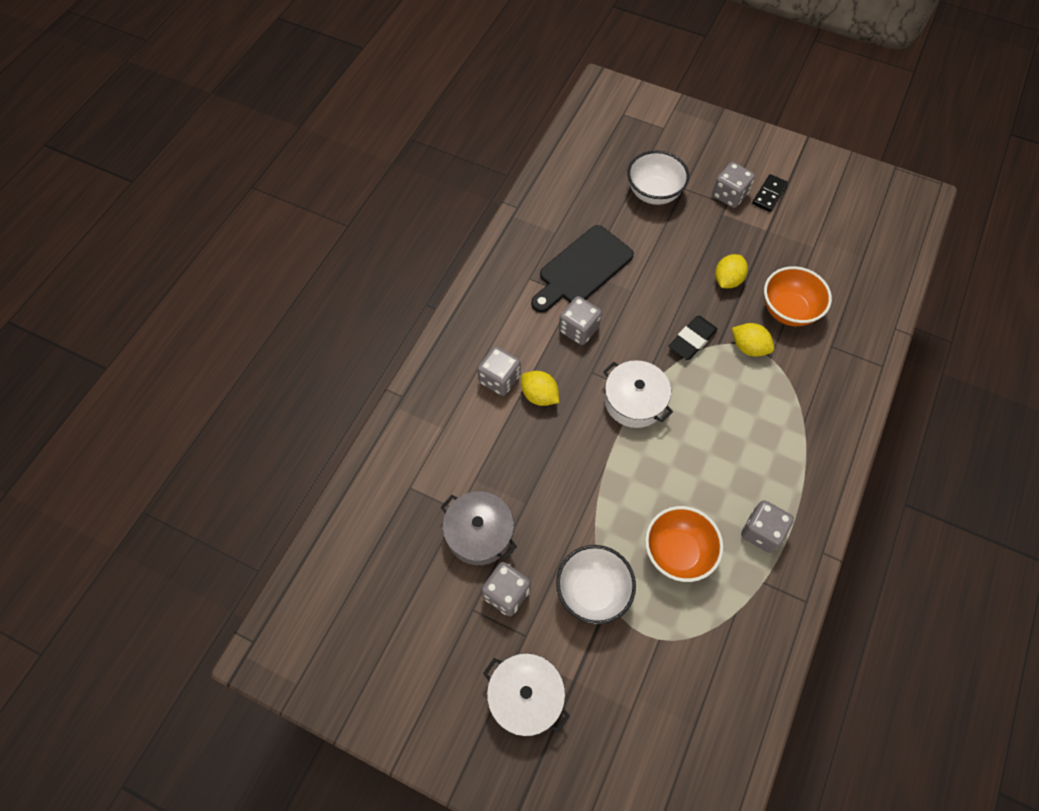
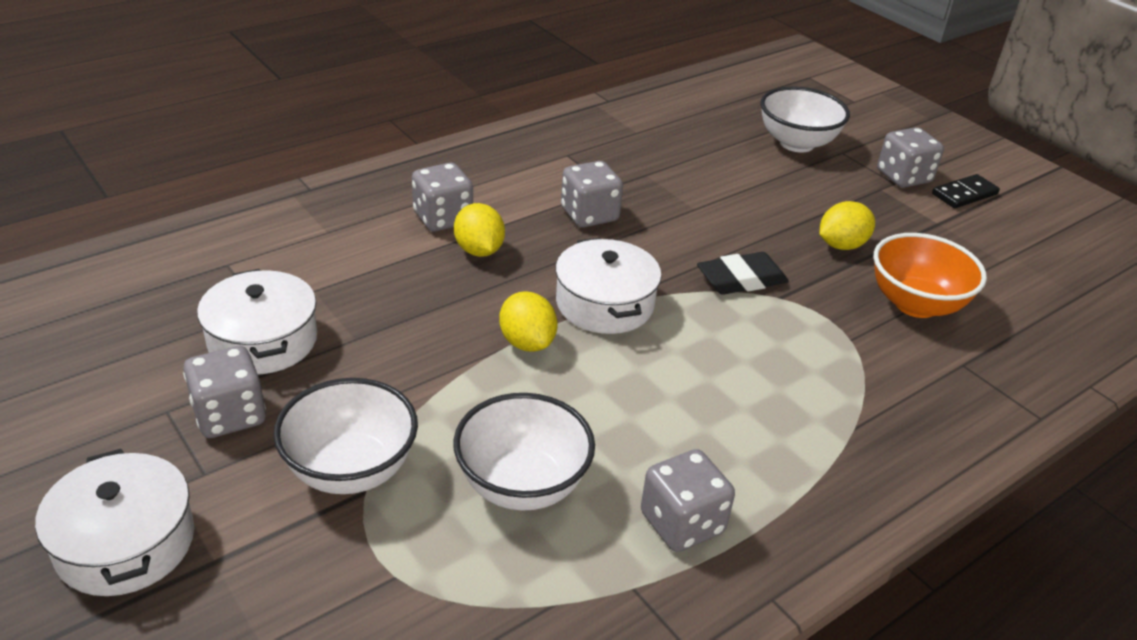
camera: 25 degrees right, 25 degrees down
(479, 533) = (263, 340): grey pot -> white pot
(582, 268) = (643, 169): black cutting board -> none
(677, 552) = (522, 485): orange bowl -> white bowl
(749, 347) = (823, 317): yellow lemon -> yellow lemon (527, 342)

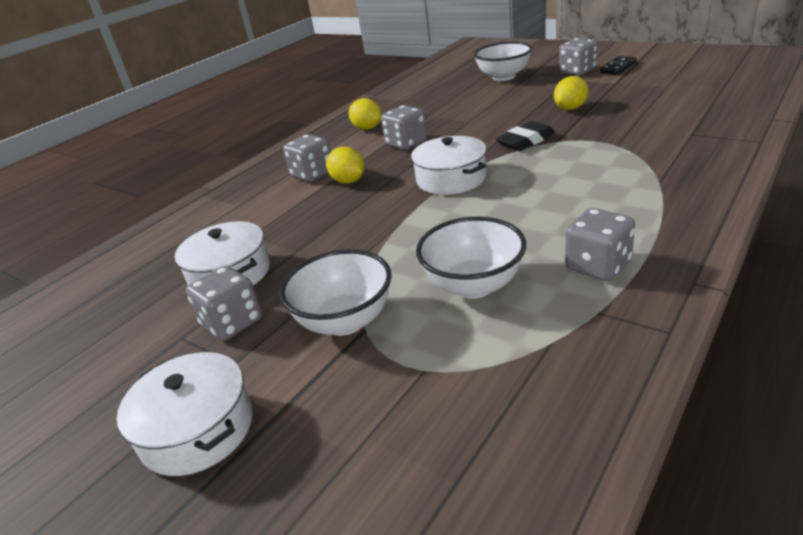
camera: 10 degrees left, 5 degrees down
(527, 342) = (416, 213): yellow lemon -> yellow lemon (367, 128)
(915, 304) = (638, 118): orange bowl -> none

